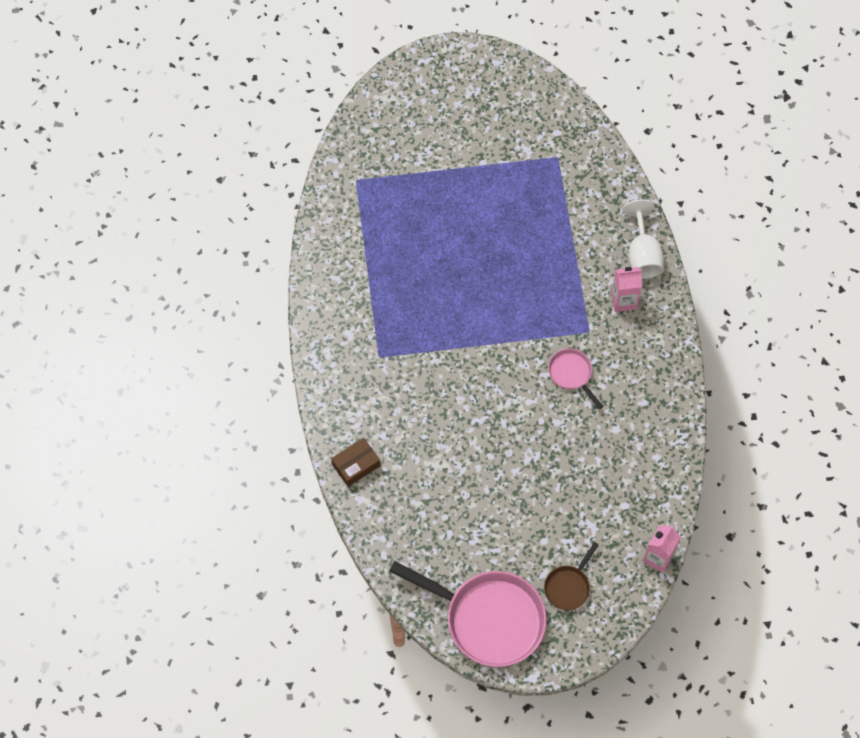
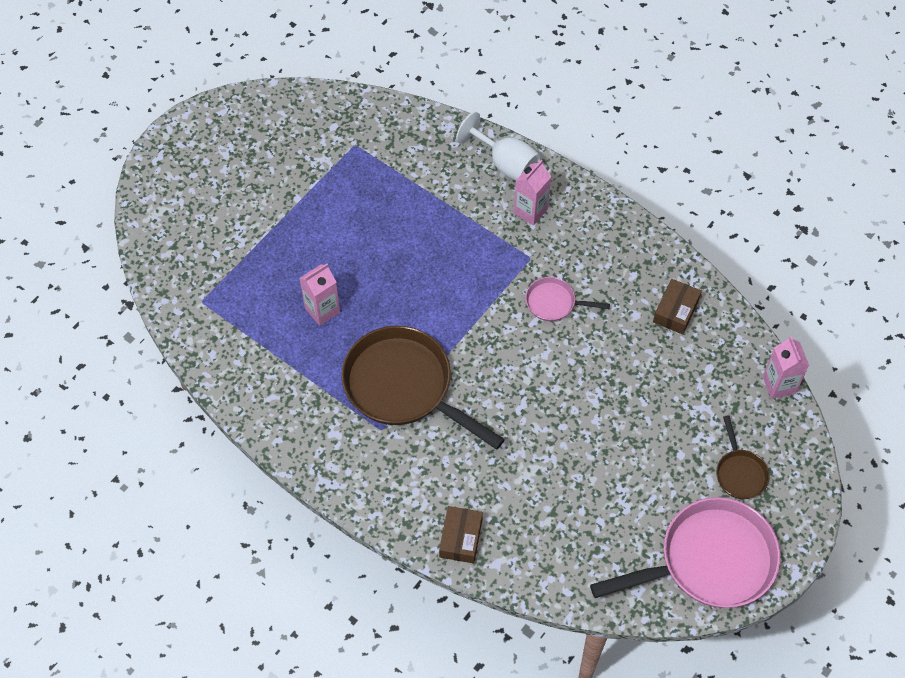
camera: 45 degrees left, 5 degrees down
(420, 343) = (404, 387): none -> brown pan
(422, 250) = (322, 310): none -> pink carton
(644, 450) = (675, 311): none -> brown box

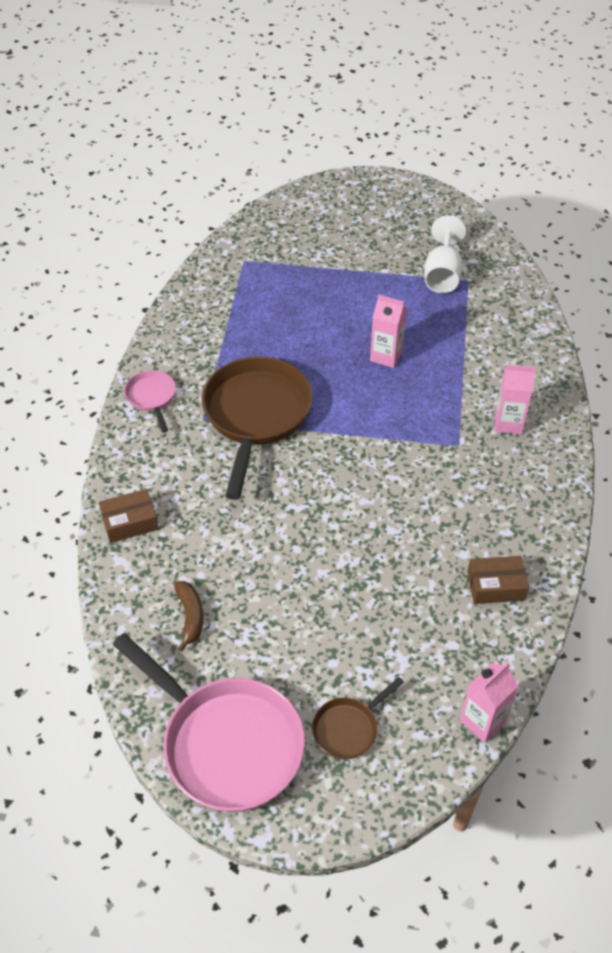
camera: 60 degrees right, 10 degrees down
(322, 310) = (291, 332): pink carton -> pink carton (386, 356)
(506, 164) = (542, 384): white goblet -> white goblet (442, 274)
(554, 303) = (425, 483): pink pan -> pink pan (152, 398)
(583, 534) = (190, 616): none -> brown banana

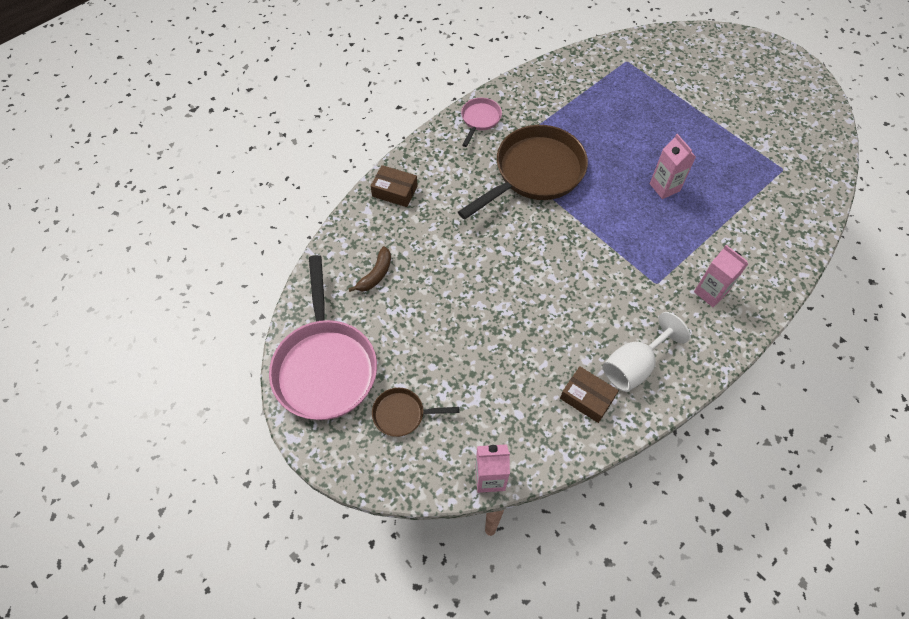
camera: 40 degrees right, 10 degrees up
(442, 274) = (767, 153): white goblet -> white goblet (634, 365)

